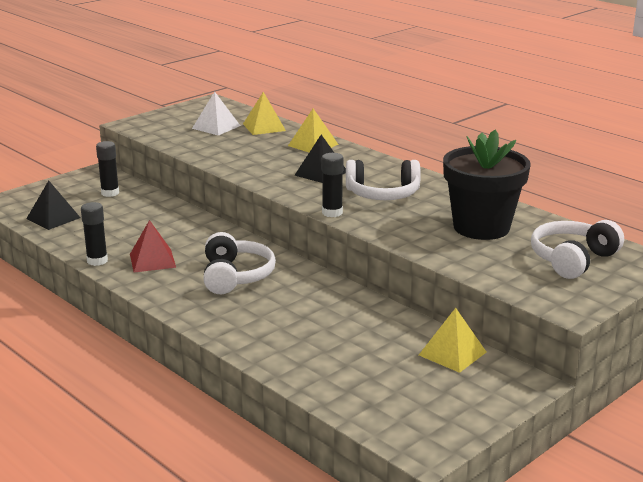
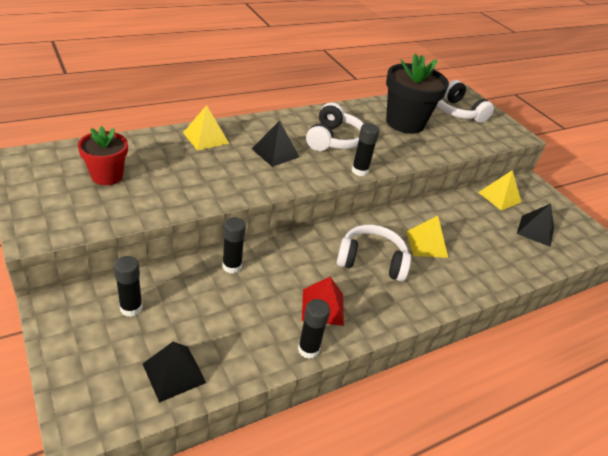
camera: 80 degrees left, 15 degrees up
(180, 217) = (232, 266): none -> black glue stick
(216, 127) = (107, 176): white pyramid -> red flower pot
(264, 127) = (135, 149): yellow pyramid -> yellow pyramid (426, 244)
(394, 384) = (535, 230): none -> black pyramid

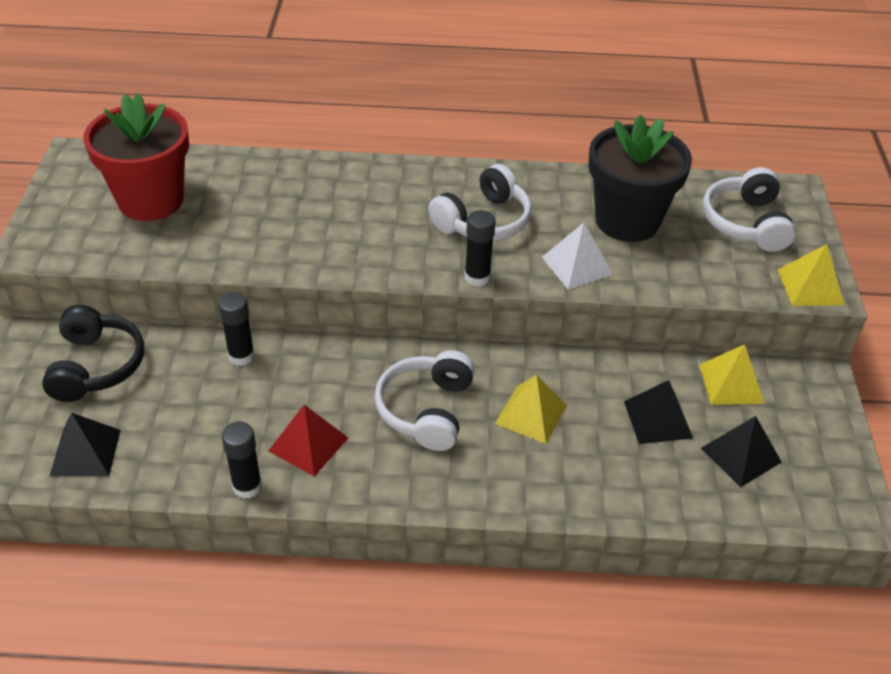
camera: 35 degrees right, 5 degrees up
(107, 176) = (151, 200): red flower pot -> red flower pot, size x1.67
(131, 308) = (96, 366): black glue stick -> black headphones
(206, 138) = (307, 177): yellow pyramid -> yellow pyramid (810, 287)
(275, 153) = (380, 220): black pyramid -> black pyramid (657, 419)
(371, 261) = (426, 410): white headphones -> white headphones turned 120 degrees counterclockwise
(403, 151) = (577, 265): none -> white pyramid

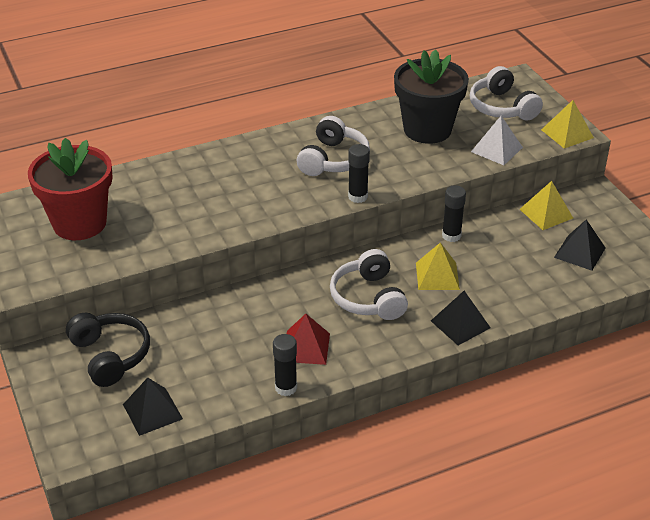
camera: 25 degrees left, 5 degrees down
(241, 356) = (213, 311): black glue stick -> black glue stick (451, 236)
(577, 265) = (416, 168): white pyramid -> white pyramid (496, 149)
(657, 419) = (517, 250): black pyramid -> black pyramid (460, 324)

